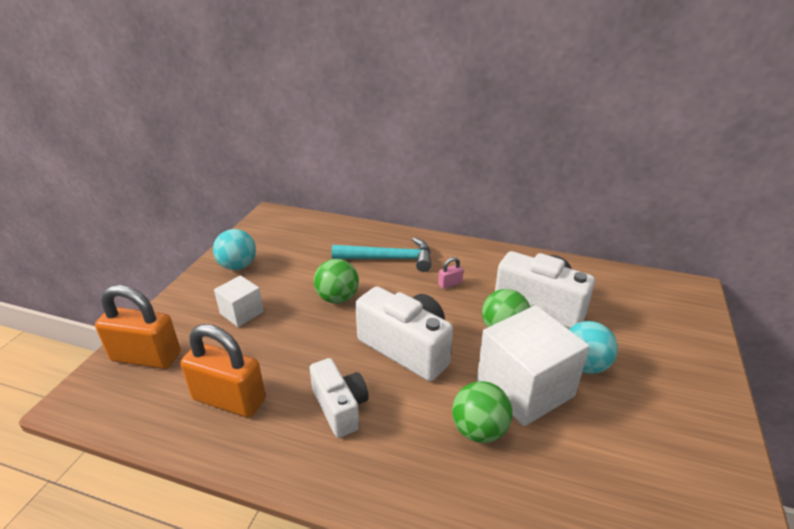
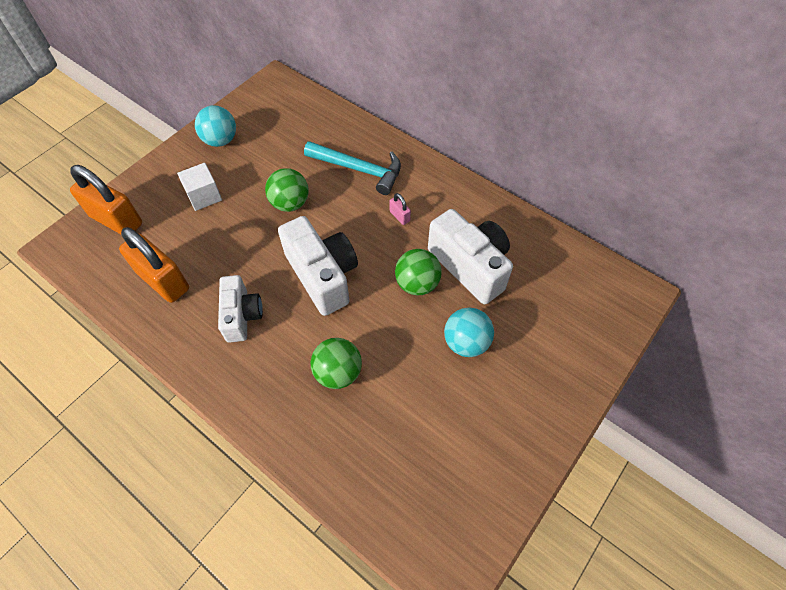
camera: 20 degrees right, 25 degrees up
(450, 284) = (399, 216): pink padlock -> pink padlock turned 60 degrees clockwise
(525, 388) = (399, 347): white cube -> none

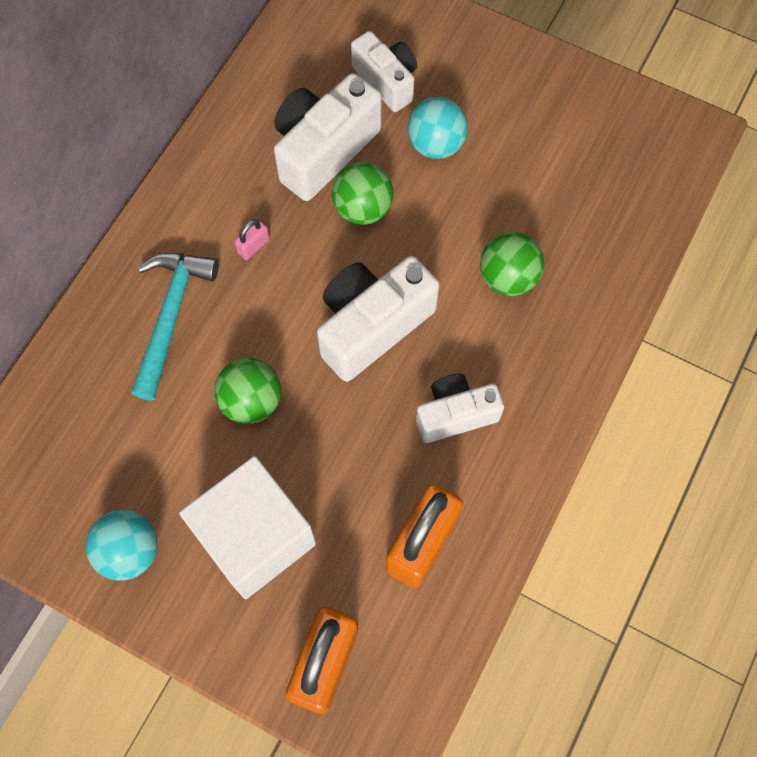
camera: 100 degrees left, 10 degrees up
(204, 196) = (255, 537): white cube -> white cube, size x1.89
(529, 317) = (386, 81): none -> white camera

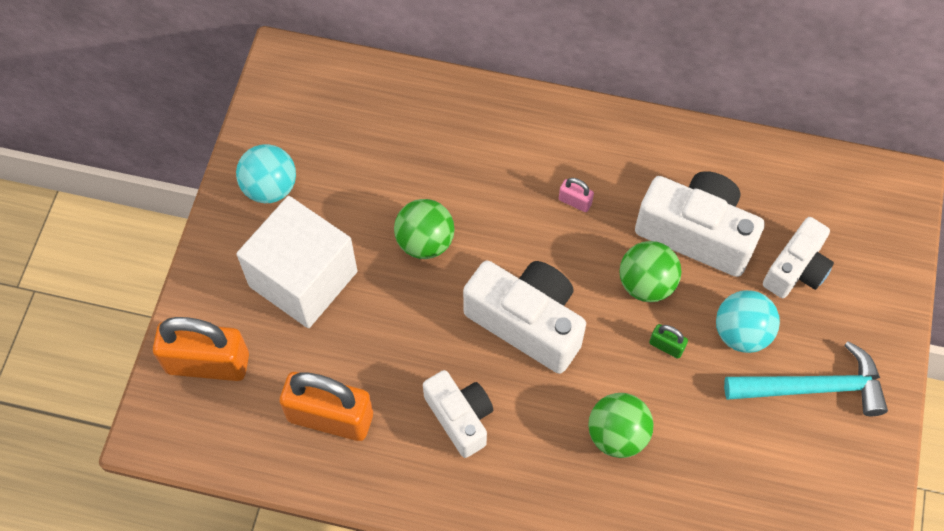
camera: 75 degrees right, 5 degrees down
(171, 317) = (485, 156): turquoise hammer -> turquoise hammer (813, 388)
(431, 210) = (666, 346): none -> green padlock

